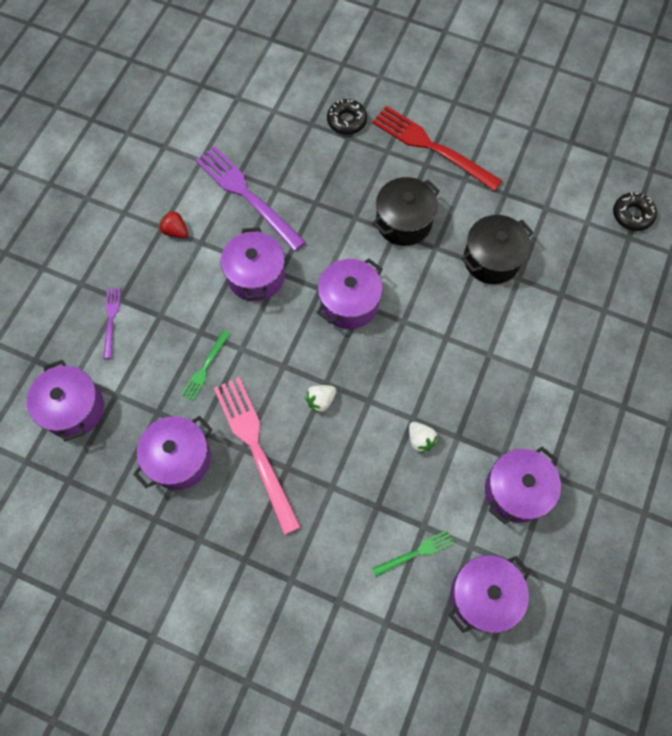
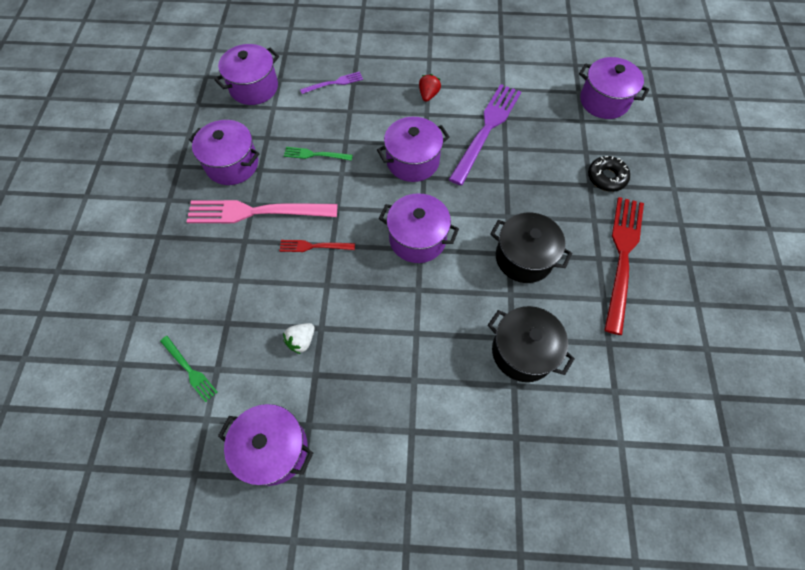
camera: 70 degrees right, 5 degrees down
(255, 447) = (256, 212): pink fork -> pink fork turned 135 degrees counterclockwise
(320, 401) = (314, 246): white strawberry -> red fork
(483, 595) = (158, 446): purple pot -> purple pot (604, 101)
(632, 215) = (660, 497): black donut -> none

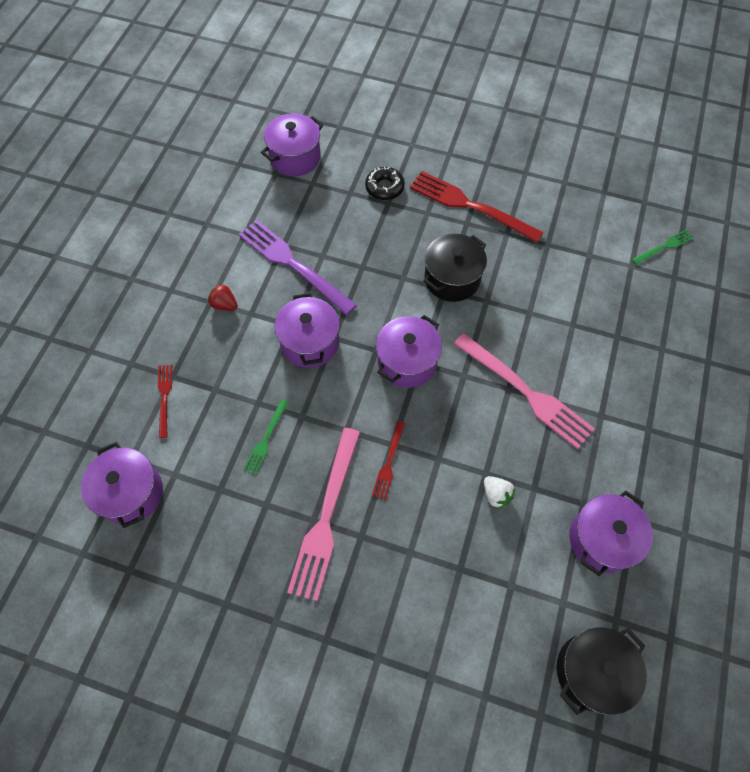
camera: 75 degrees left, 0 degrees up
(189, 370) = (507, 615): green fork -> green fork (664, 247)
(232, 164) = (247, 536): purple pot -> none
(334, 83) = (164, 397): purple fork -> red fork
(416, 350) = (526, 392): none -> pink fork
(523, 352) = (543, 308): black pot -> black pot (591, 671)

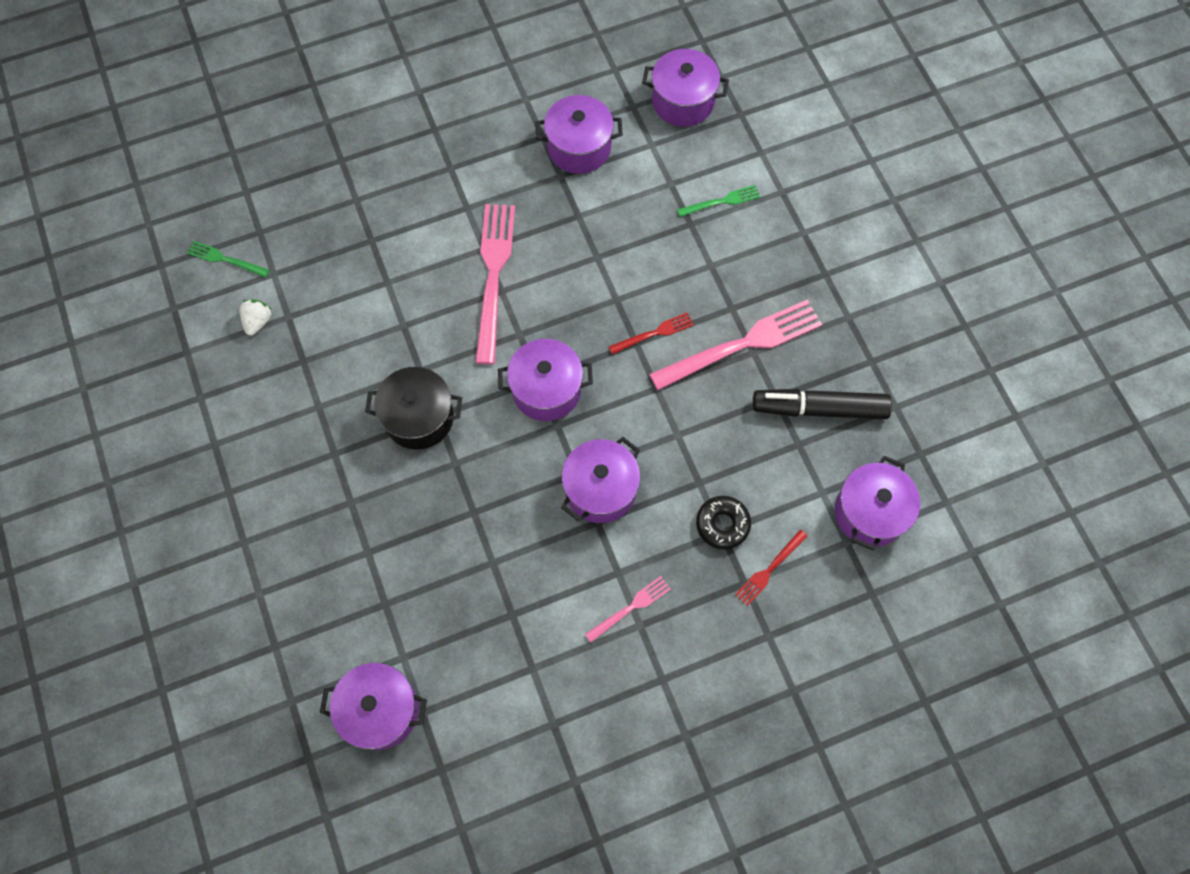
camera: 130 degrees left, 5 degrees up
(224, 304) = (631, 607): red strawberry -> pink fork
(229, 528) = (819, 409): none -> black marker
(266, 439) = (724, 446): green fork -> green fork (721, 201)
(293, 264) = (527, 582): purple fork -> none
(384, 187) = (349, 572): black donut -> black donut (722, 524)
(470, 206) = (307, 466): red fork -> none
(496, 495) = (608, 238): white strawberry -> white strawberry (258, 321)
(591, 671) = (683, 101): black pot -> purple pot

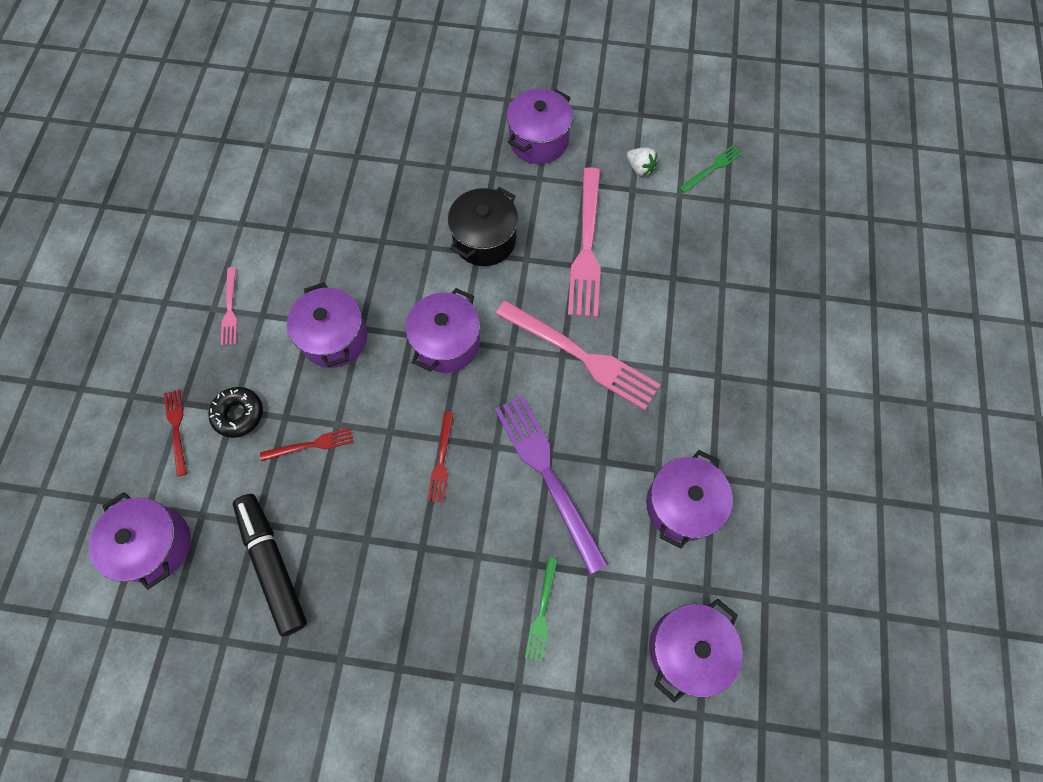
camera: 120 degrees right, 0 degrees up
(380, 710) = (287, 123): purple pot -> purple pot (538, 141)
(615, 249) = (547, 475): none -> purple fork
(708, 444) = (311, 445): none -> red fork
(742, 344) = (380, 533): pink fork -> pink fork (586, 247)
(819, 409) = (273, 565): black marker -> black marker turned 60 degrees counterclockwise

